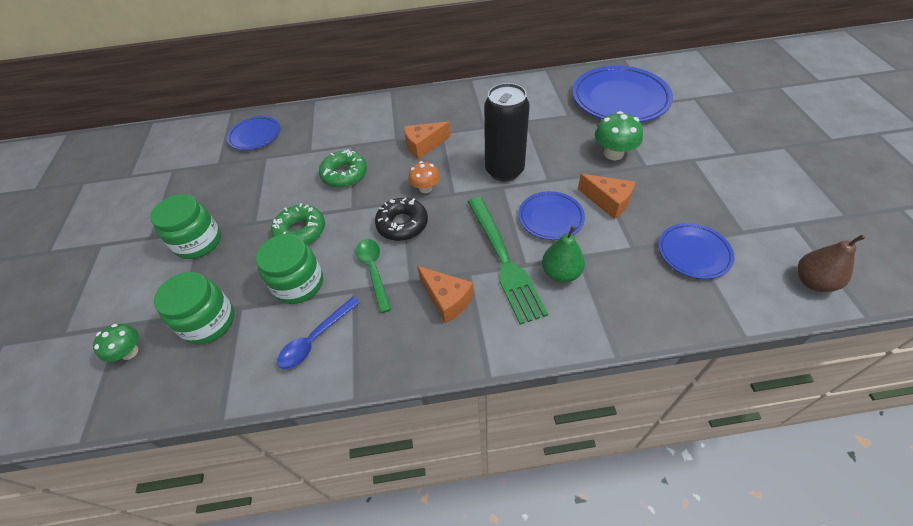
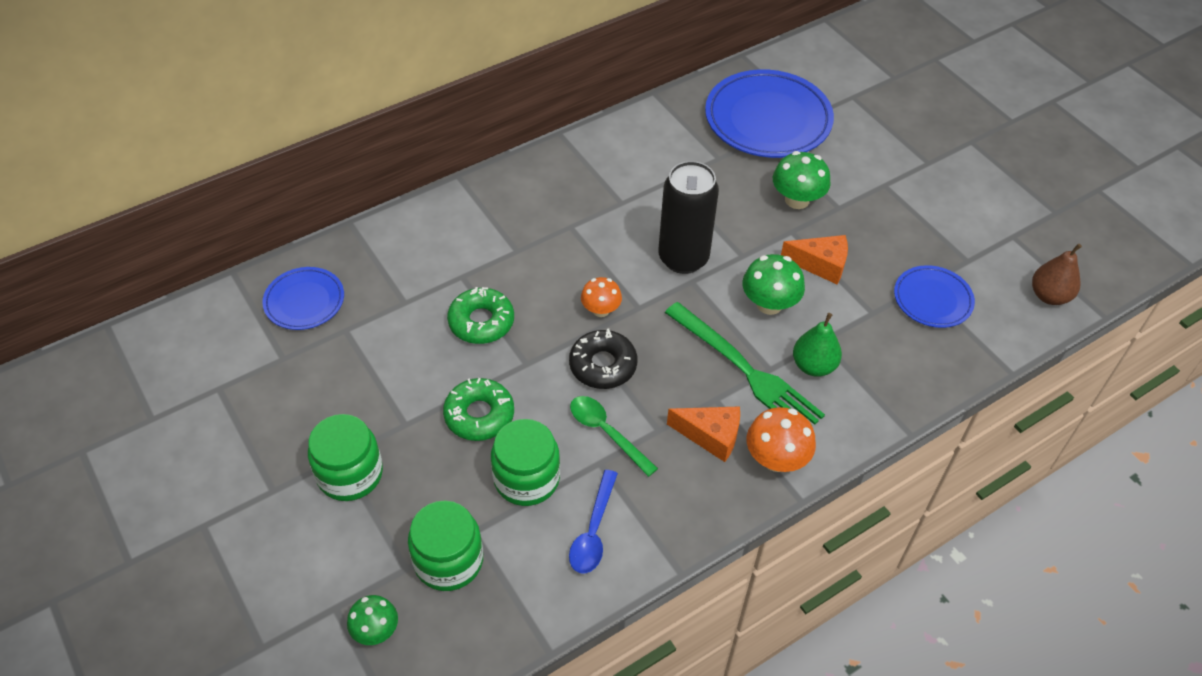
camera: 30 degrees left, 0 degrees up
(424, 146) = (560, 251): orange cheese -> none
(487, 335) = (776, 459): none -> orange mushroom
(550, 218) = (769, 304): blue plate -> green mushroom

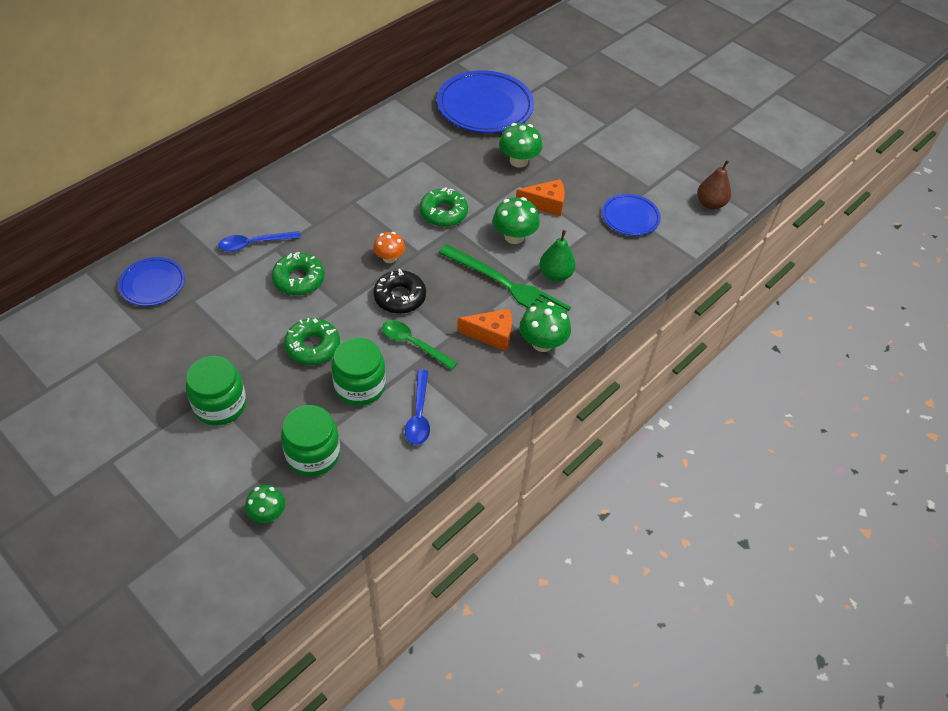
camera: 15 degrees left, 0 degrees up
(437, 266) = (254, 244): none -> blue spoon
(683, 258) = (443, 213): black can -> green donut
(776, 459) = (542, 343): orange mushroom -> green mushroom

